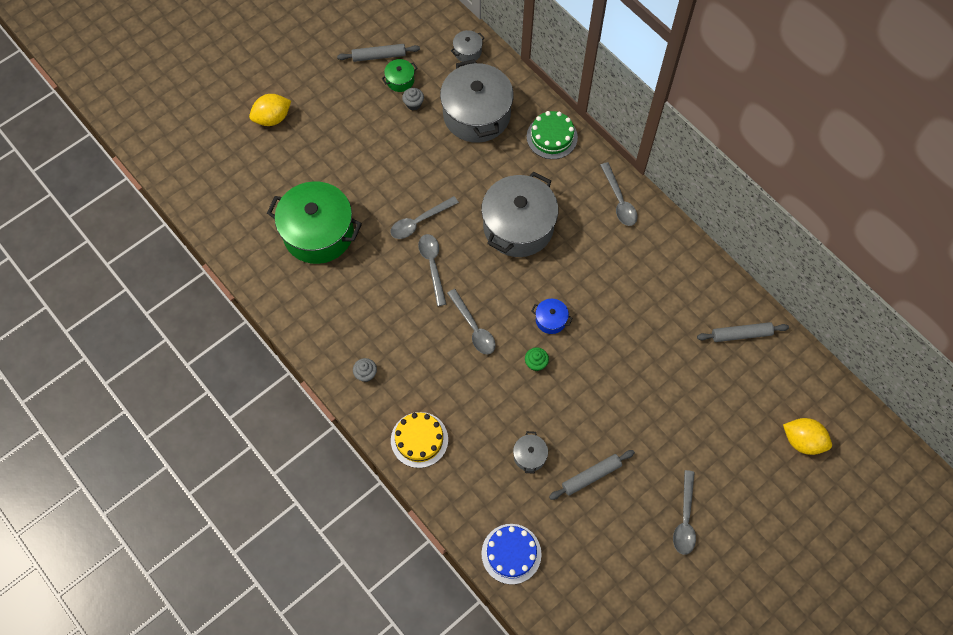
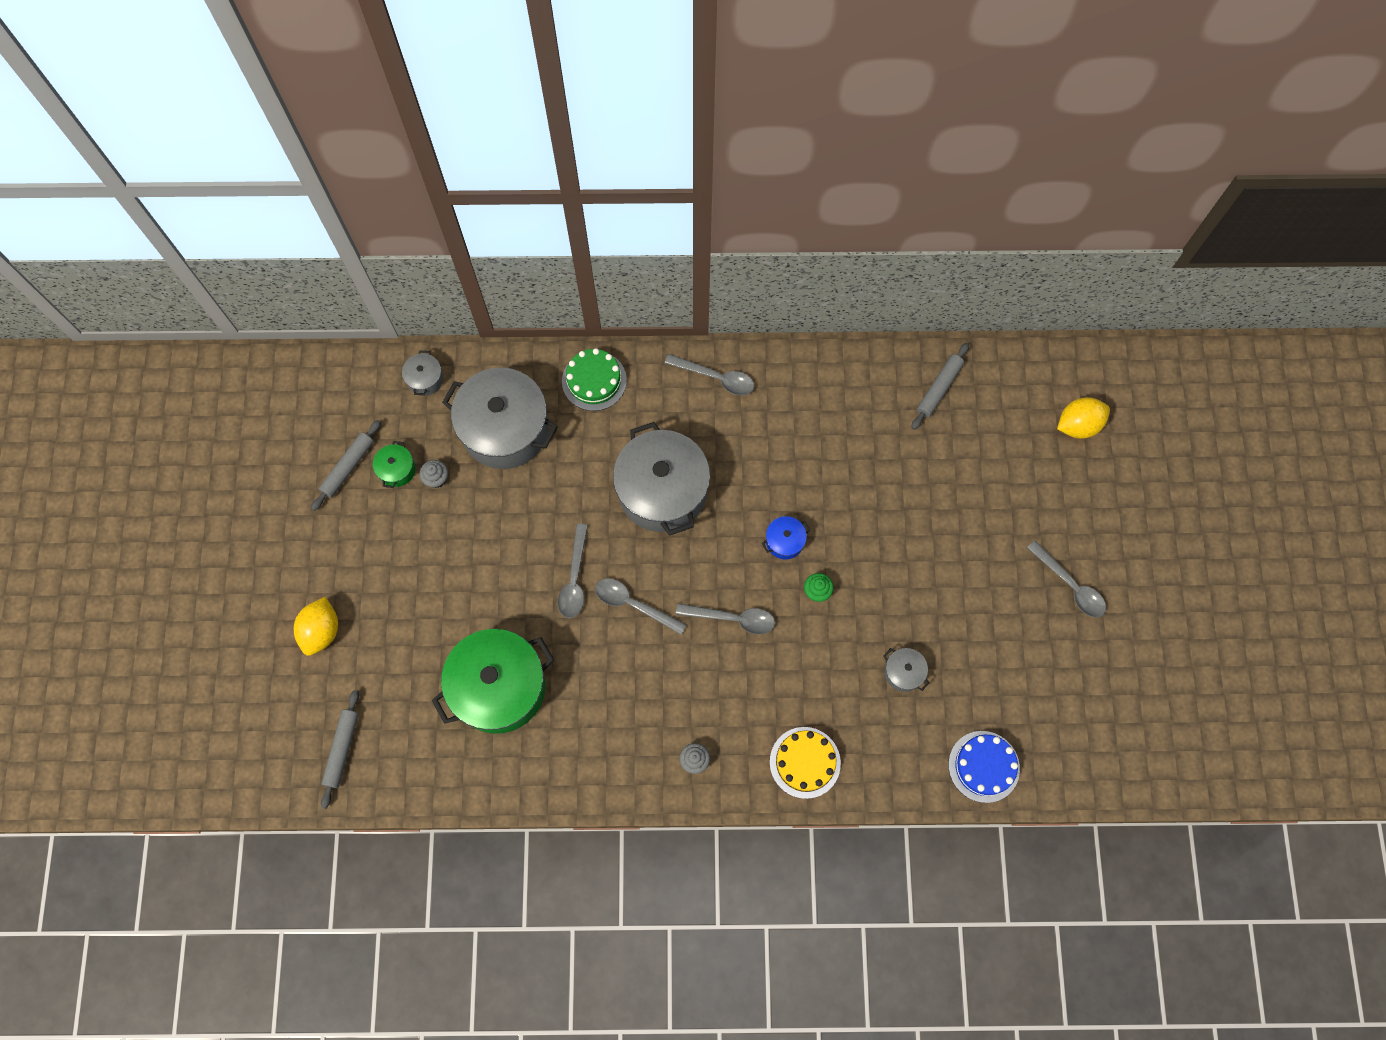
camera: 50 degrees left, 5 degrees up
(591, 476) = (967, 633): grey rolling pin -> grey rolling pin (342, 749)

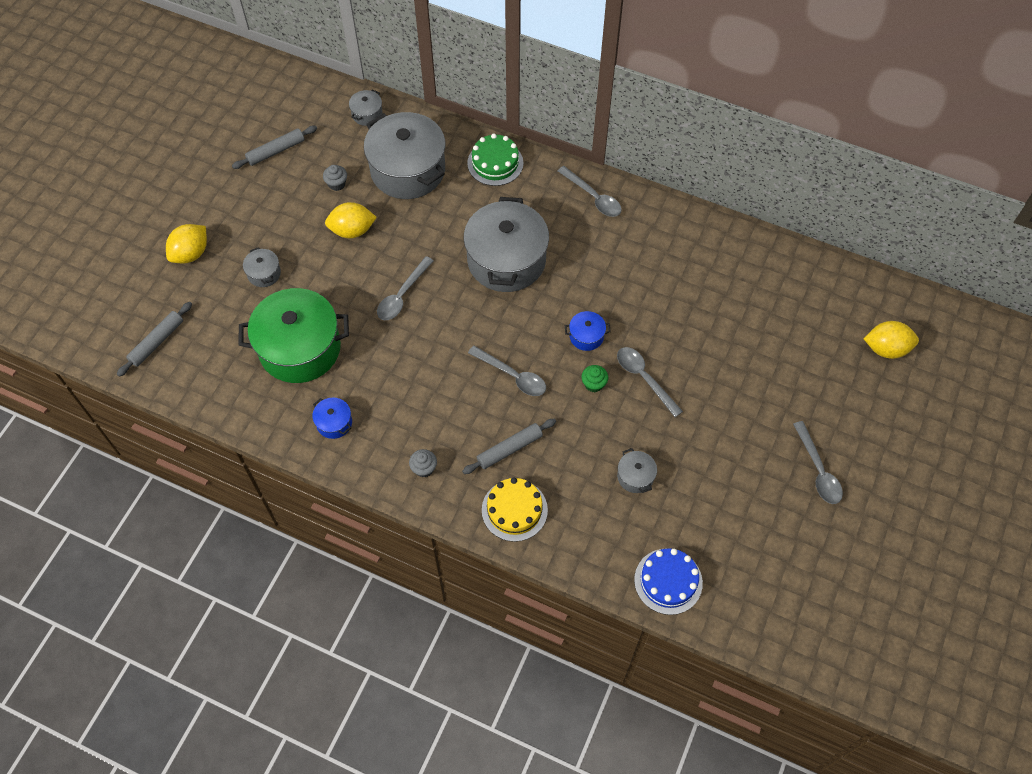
camera: 25 degrees right, 10 degrees down
(397, 470) = (311, 166): green pot -> none
(414, 619) = (264, 273): none -> grey pot
(483, 527) = (352, 230): none -> yellow lemon
(579, 753) = (334, 423): none -> blue pot
(633, 604) = (438, 332): grey spoon -> grey spoon (644, 378)
(939, 388) = (776, 275): grey rolling pin -> grey rolling pin (510, 449)

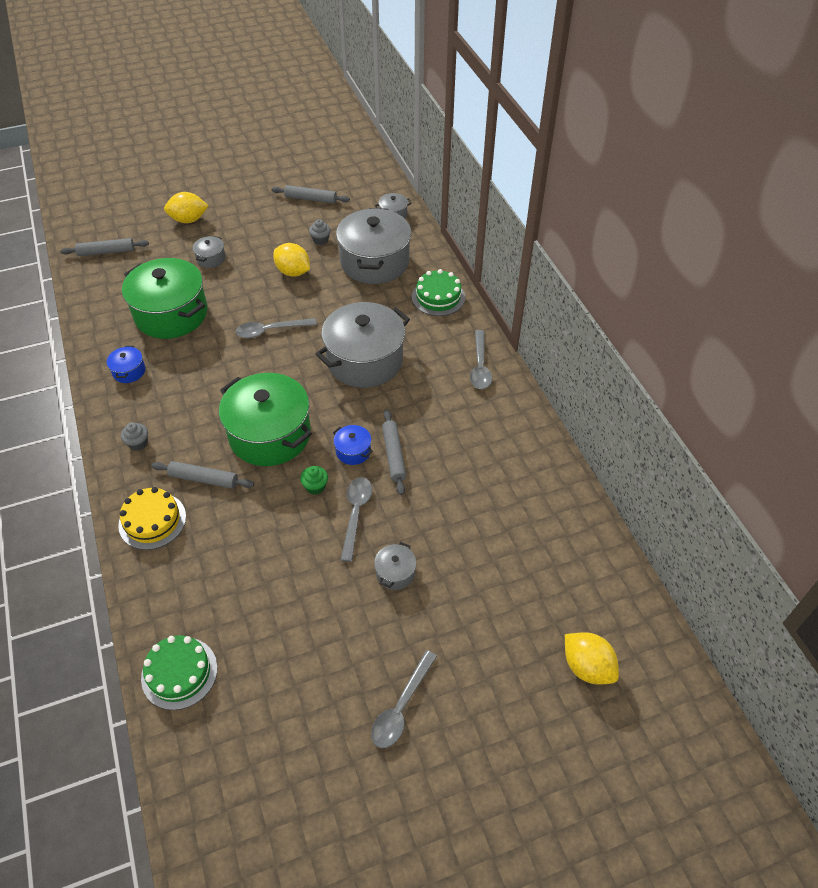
camera: 45 degrees right, 10 degrees down
(512, 376) = (270, 434): grey spoon -> green pot
(617, 315) = (394, 455): none -> grey rolling pin
(635, 476) = (258, 575): grey pot -> grey pot (395, 573)
(668, 581) = (179, 673): blue cake -> green cake

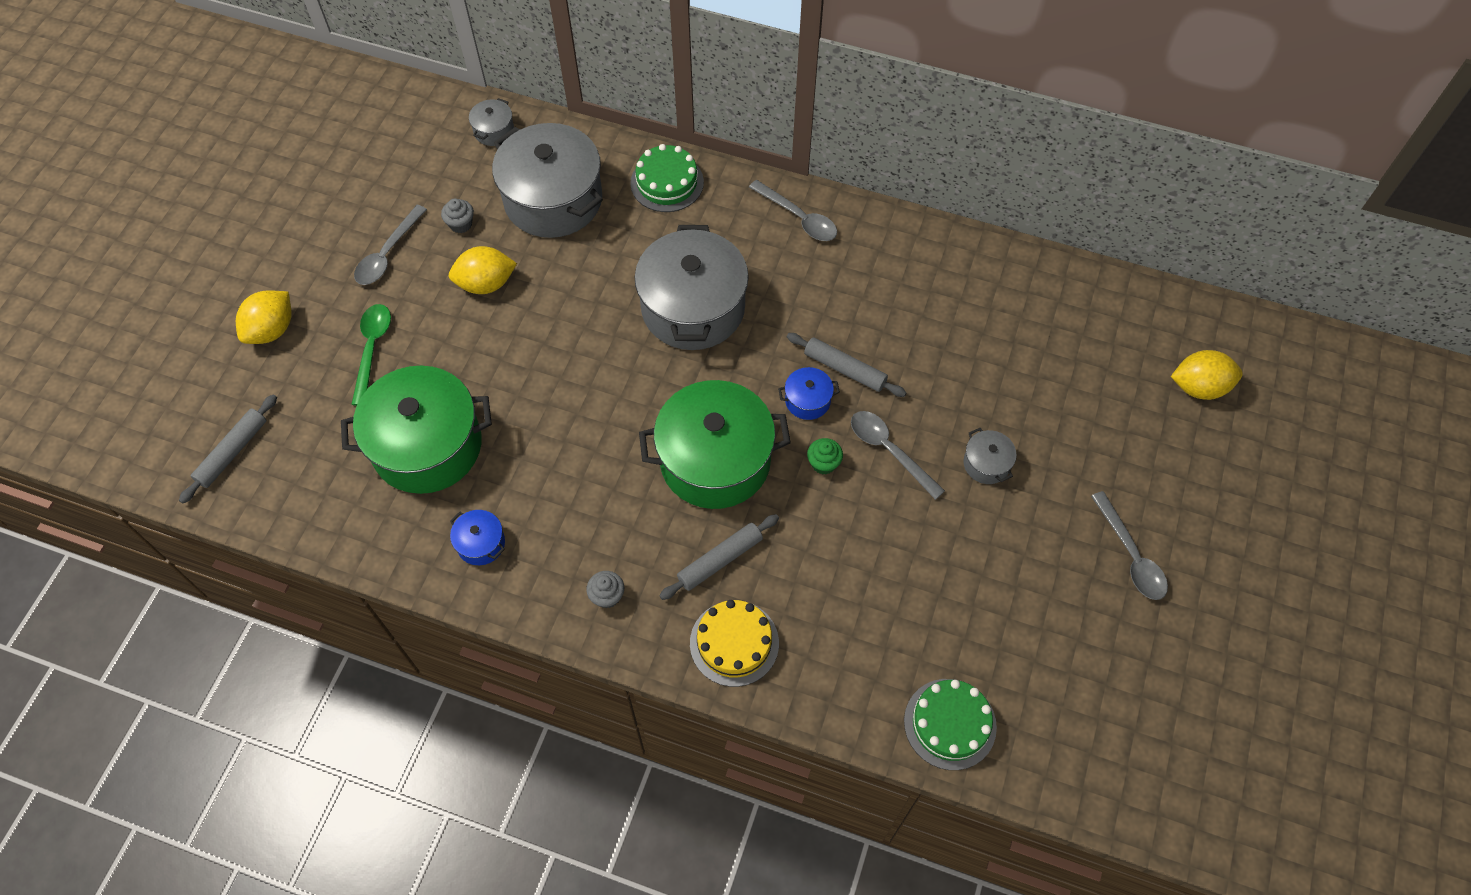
camera: 50 degrees left, 10 degrees up
(211, 258) = (372, 349): grey pot -> green spoon
(270, 330) = (559, 364): grey spoon -> grey spoon (388, 254)
(311, 199) = (377, 187): grey rolling pin -> none

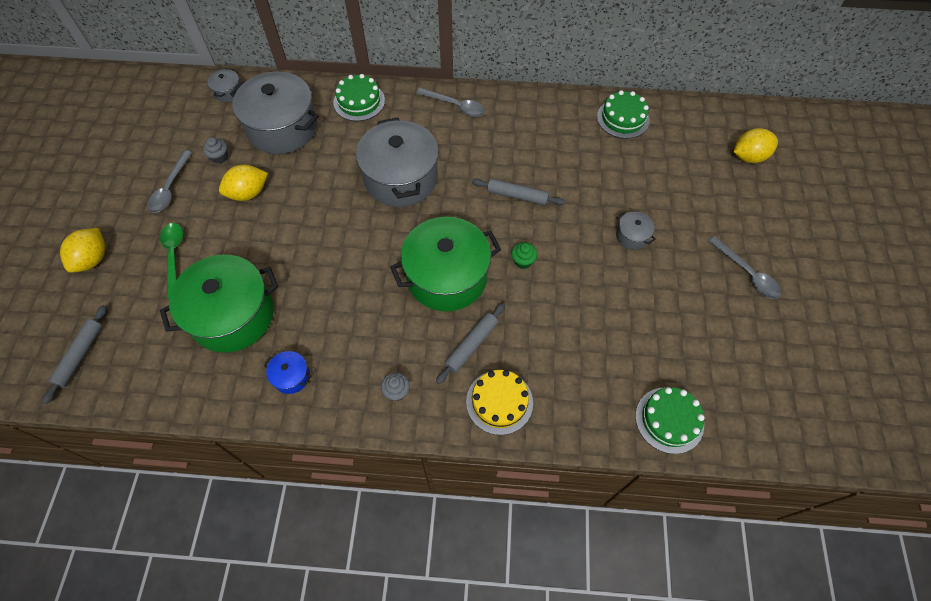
camera: 15 degrees left, 0 degrees up
(807, 400) = (498, 222): blue pot -> none
(889, 451) = (565, 242): grey spoon -> none
(1033, 288) = (623, 118): none -> green cake

